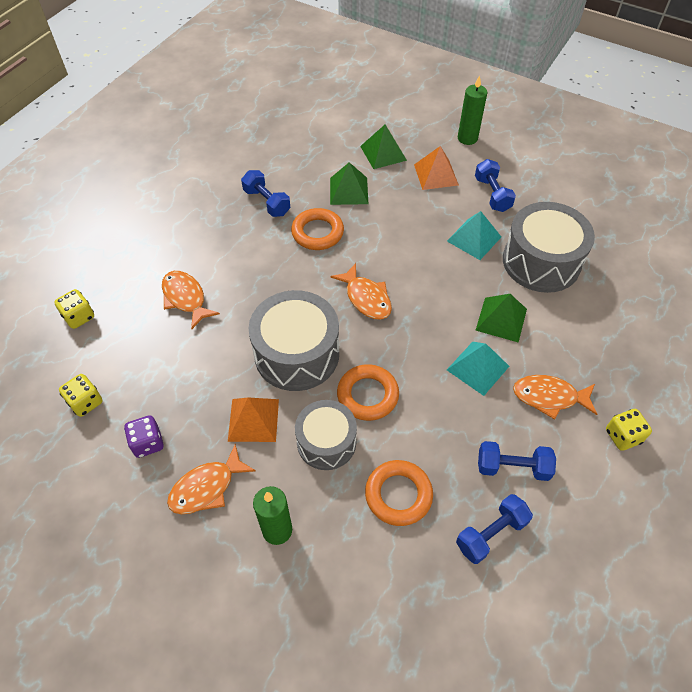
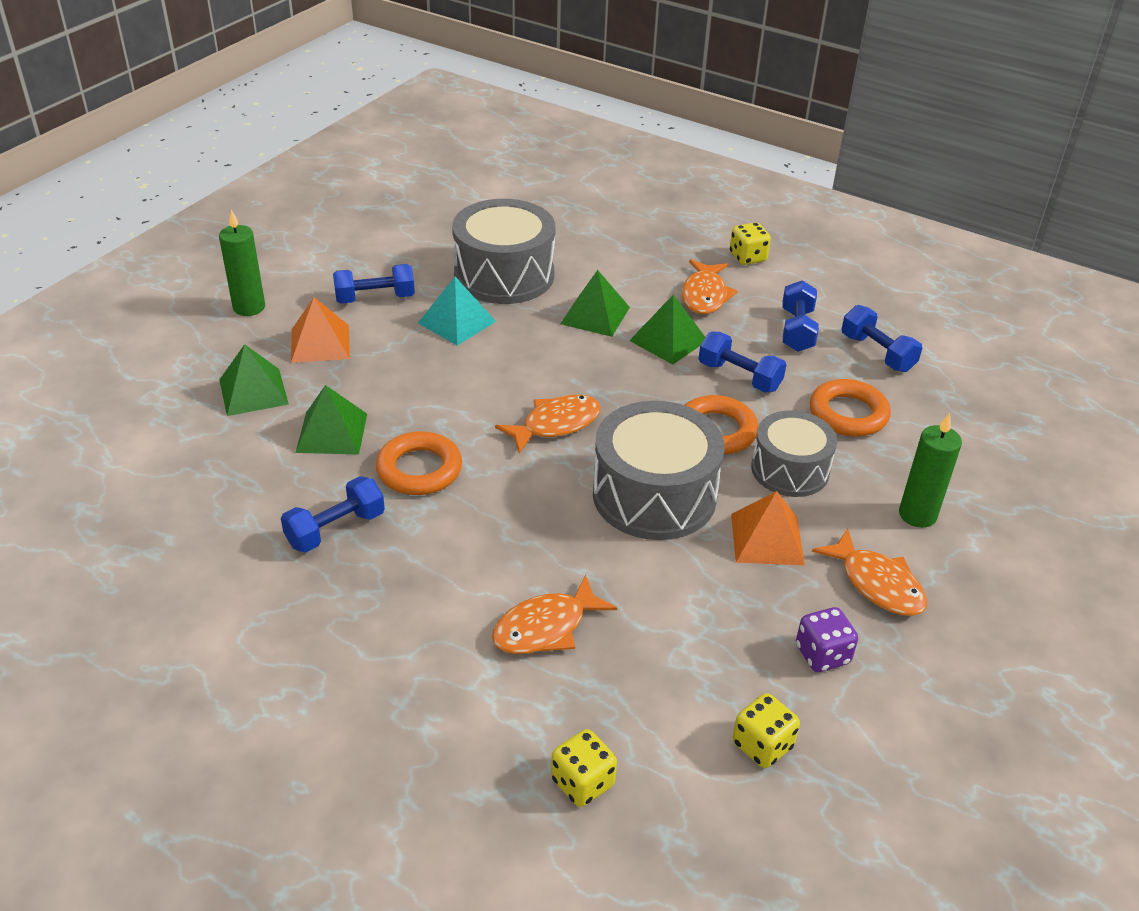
camera: 90 degrees left, 15 degrees down
(437, 416) = (739, 377): none -> blue dumbbell
(477, 368) = (668, 340): turquoise pyramid -> green pyramid

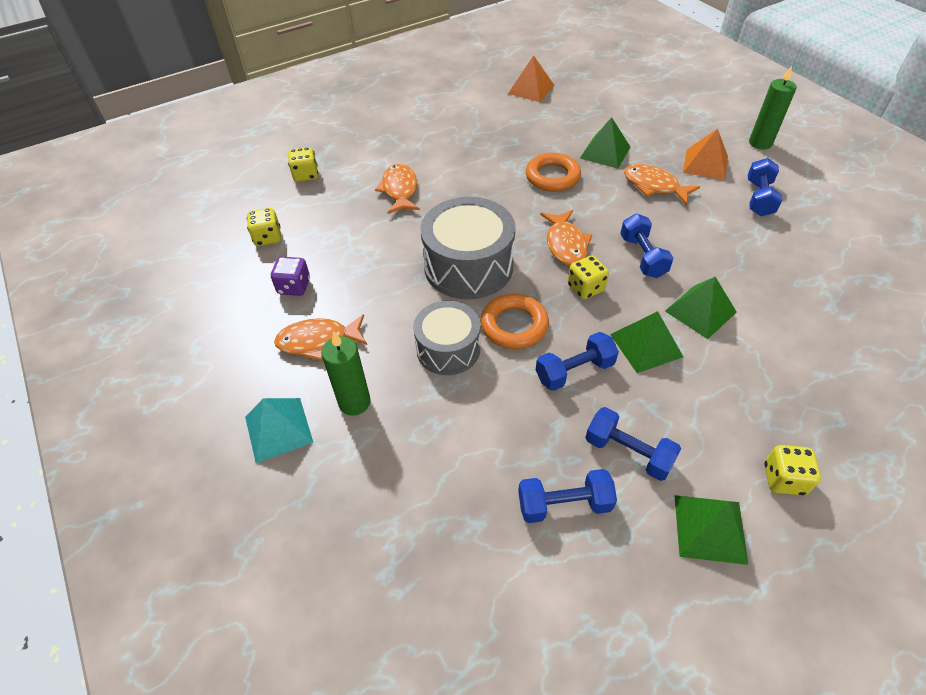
camera: 120 degrees right, 10 degrees up
(253, 392) = (660, 132): green pyramid -> green pyramid (709, 528)
(335, 529) = (520, 139): blue dumbbell -> blue dumbbell (642, 256)
(457, 322) = (713, 230): turquoise pyramid -> turquoise pyramid (278, 429)
(504, 275) = (781, 275): grey drum -> none
(619, 393) = (585, 288): none -> yellow dice
(704, 295) = (713, 404): orange fish -> orange fish (654, 186)
(766, 539) = (394, 304): orange pyramid -> orange pyramid (531, 89)
(848, 414) = (488, 424): orange ring -> none

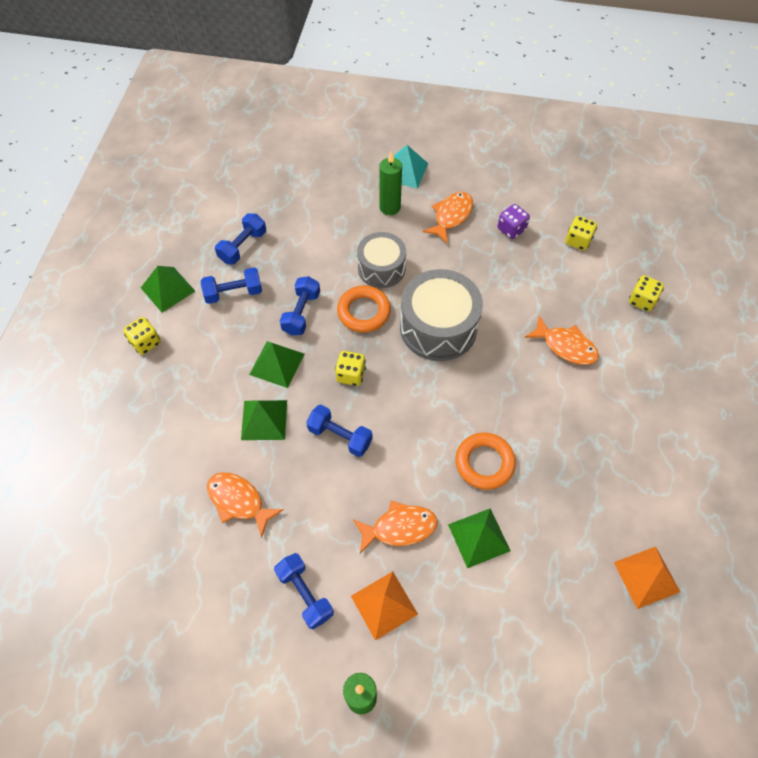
camera: 130 degrees right, 10 degrees up
(565, 244) = (400, 400): orange fish -> orange fish (239, 501)

